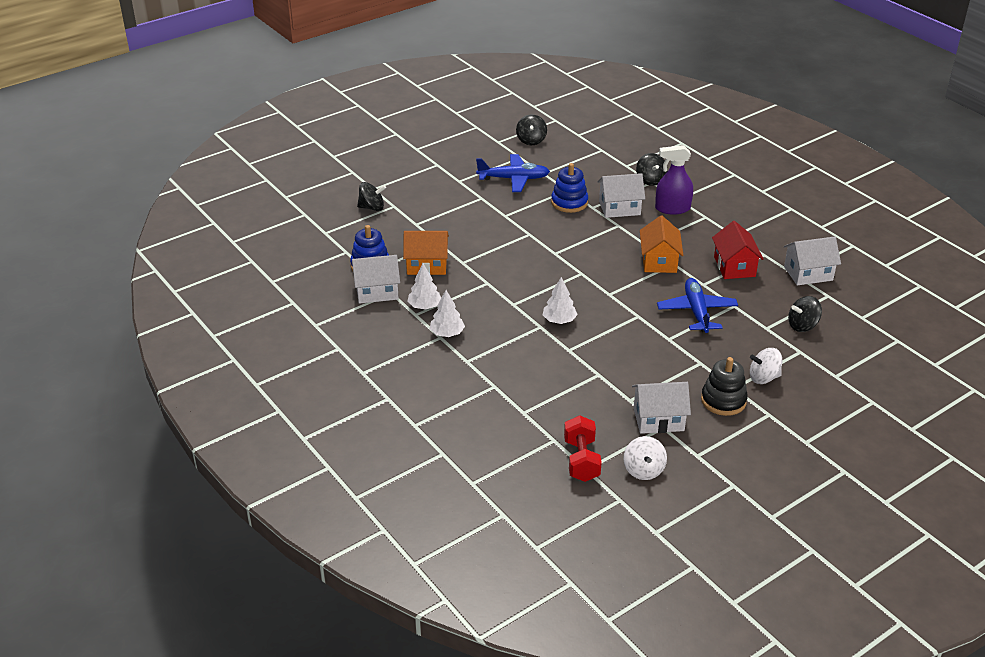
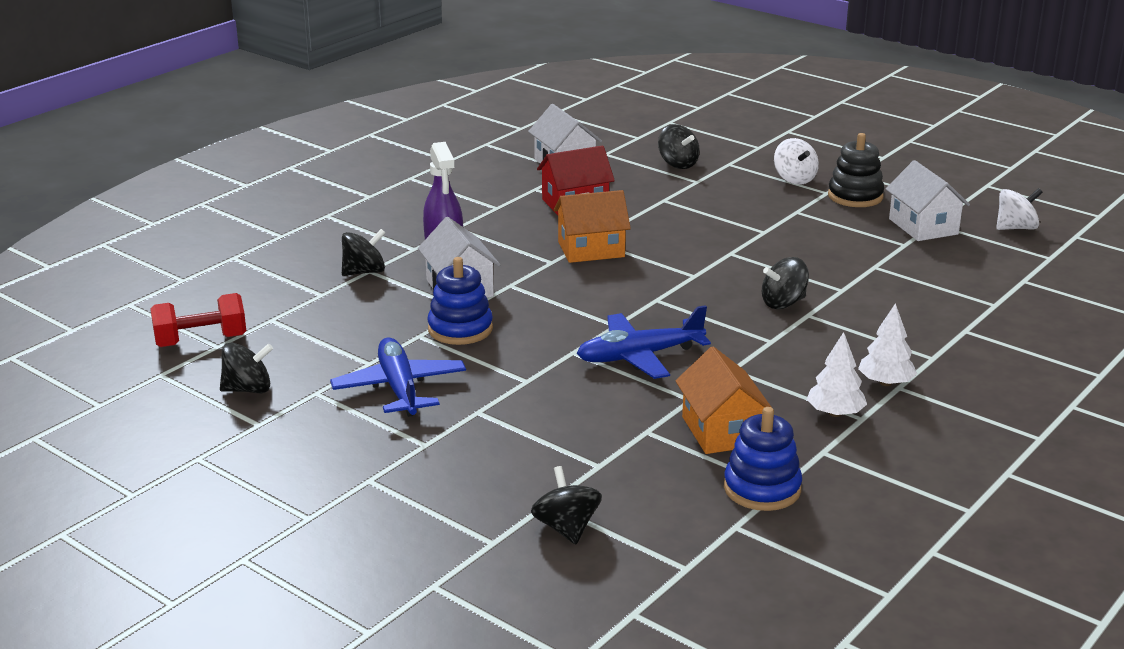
camera: 105 degrees left, 10 degrees down
(377, 291) = (831, 466): white house -> none
(559, 320) = (783, 303): white tree -> black spinning top
(581, 460) = (1039, 261): red dumbbell -> red dumbbell (201, 341)
(696, 311) = (693, 219): blue plane -> blue plane (639, 356)

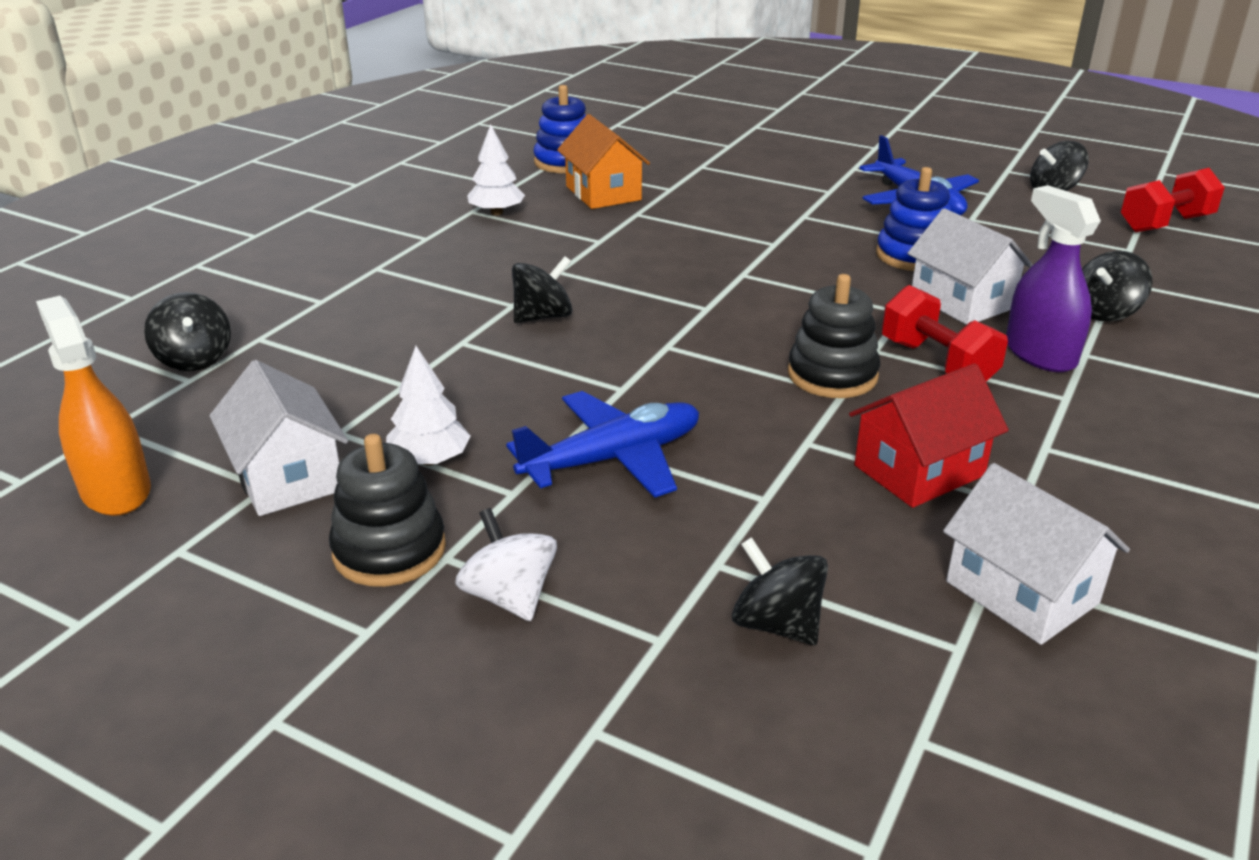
camera: 170 degrees right, 5 degrees up
(517, 251) = (937, 363): none -> red dumbbell
(566, 528) = (708, 135): black spinning top -> black spinning top (194, 359)
(591, 249) = (832, 375): orange house -> black stacking toy
(639, 356) = (701, 244): blue plane -> blue plane (613, 458)
(885, 383) = (438, 240): white tree -> white tree (429, 460)
(1015, 228) = (116, 490): white spinning top -> orange spray bottle

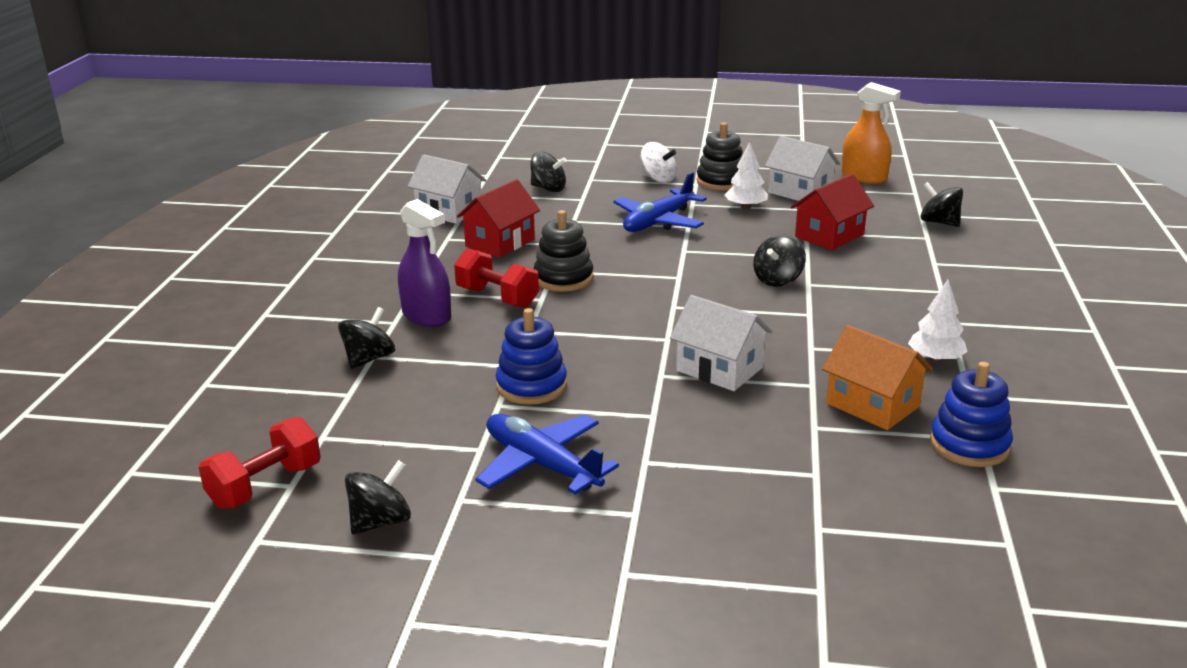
camera: 160 degrees right, 5 degrees down
(382, 369) = (829, 236): none -> red house
(961, 301) = (484, 347): white house -> white house (719, 369)

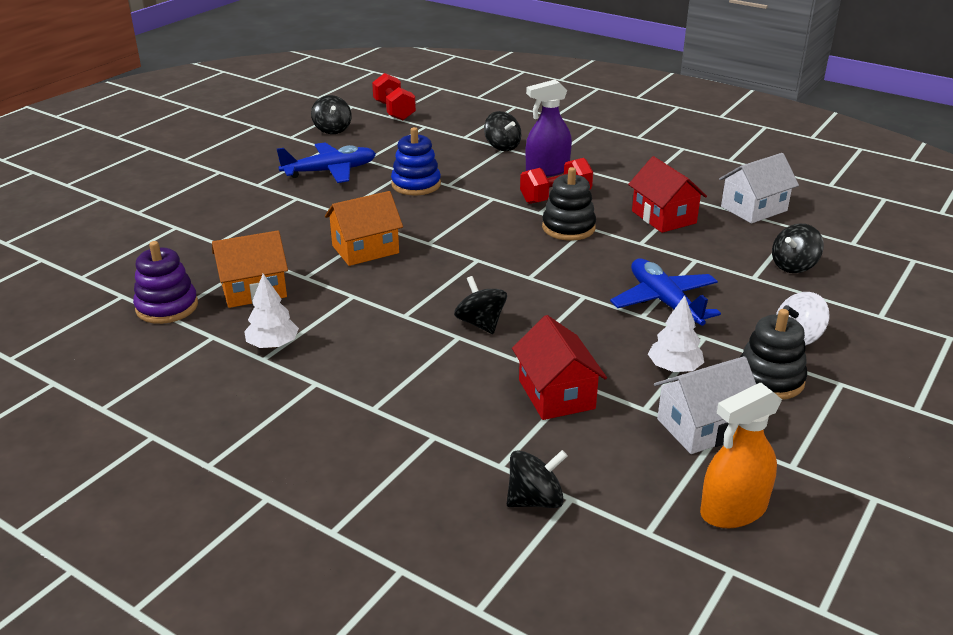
camera: 115 degrees right, 5 degrees up
(719, 369) = (365, 249): white house -> orange house
(969, 445) = (167, 307): blue stacking toy -> purple stacking toy

